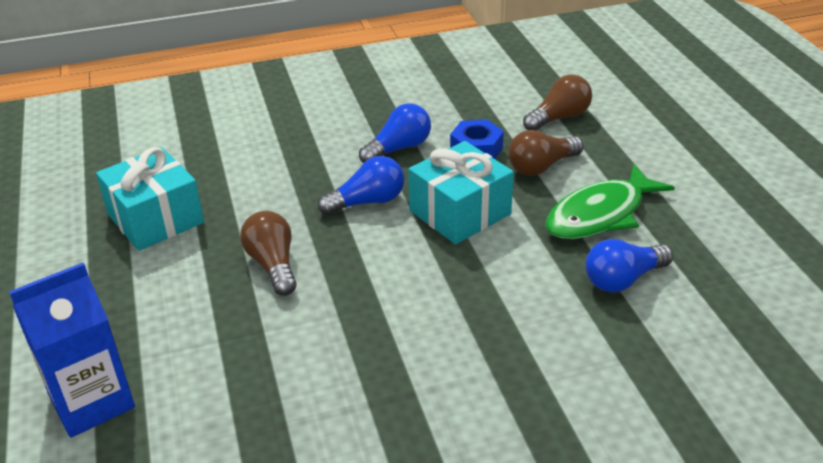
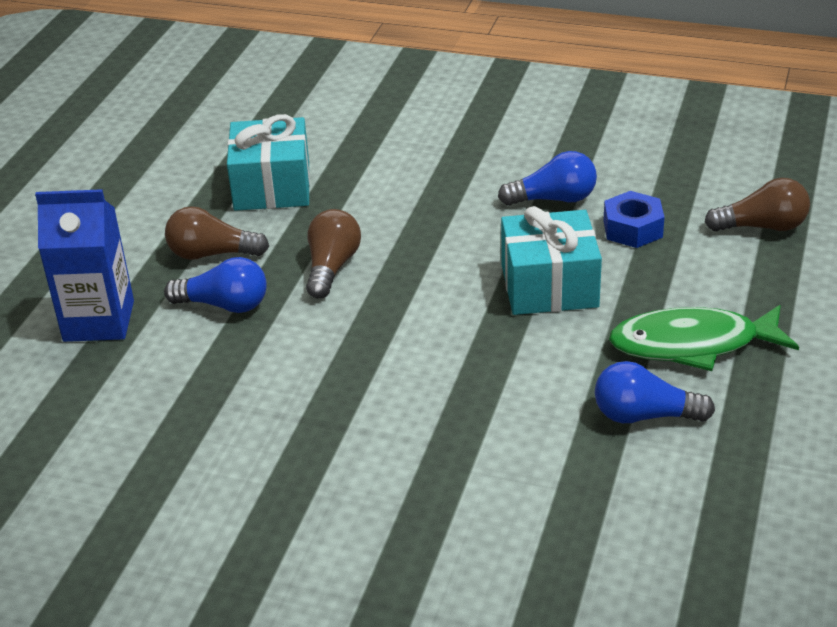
camera: 35 degrees right, 0 degrees up
(367, 202) = (470, 241): blue light bulb -> blue light bulb (224, 305)
(541, 166) = (683, 272): brown light bulb -> brown light bulb (212, 254)

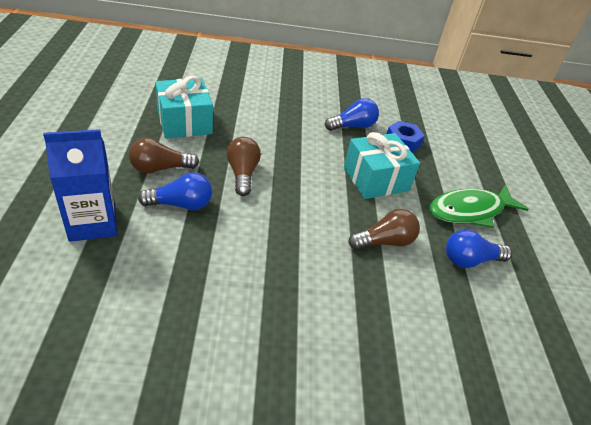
camera: 25 degrees left, 5 degrees up
(762, 226) = (465, 139): brown light bulb -> brown light bulb (384, 242)

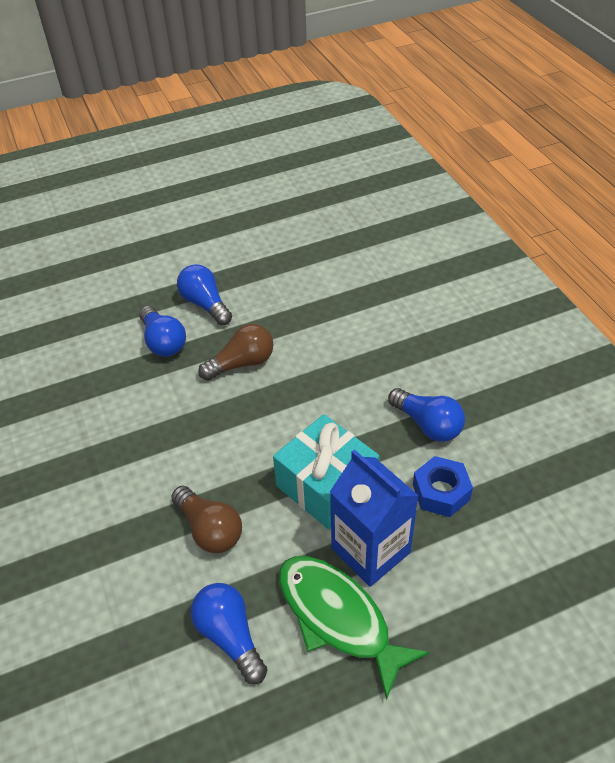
camera: 75 degrees right, 5 degrees up
(92, 223) = (105, 303): blue carton -> blue carton (370, 550)
(160, 168) = (205, 304): brown light bulb -> blue light bulb
(184, 122) = (295, 284): turquoise gift -> none

